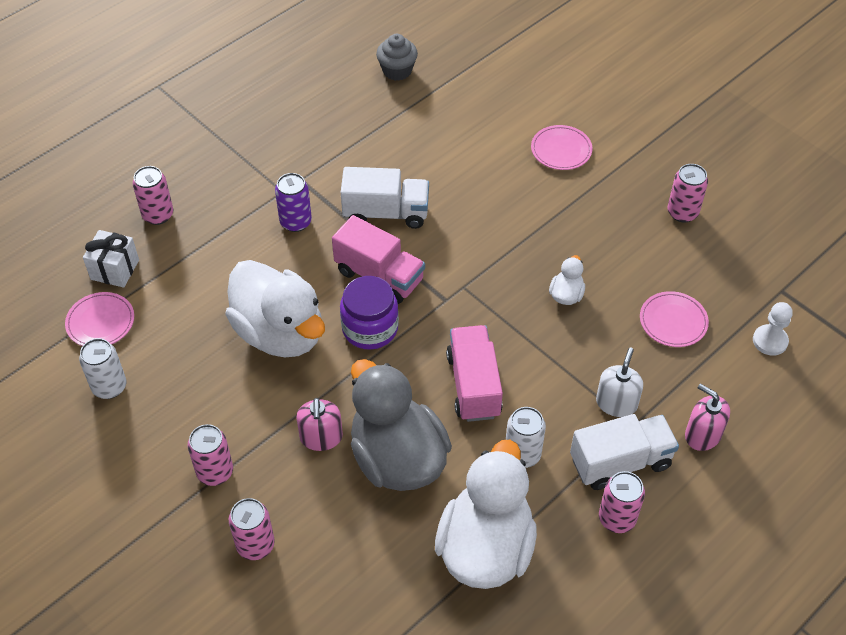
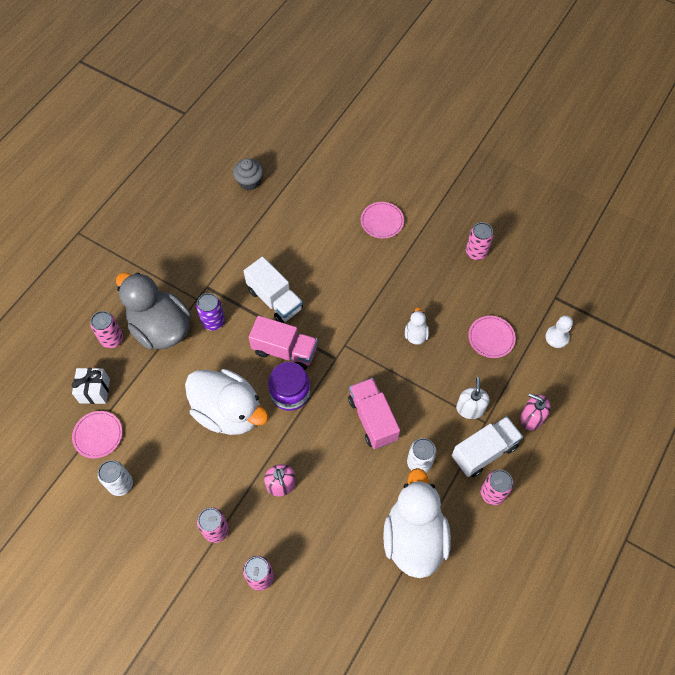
camera: 15 degrees left, 10 degrees up
(386, 213) = (275, 299): white truck -> white truck turned 60 degrees clockwise
(397, 458) = (337, 487): grey duck -> grey duck (161, 328)

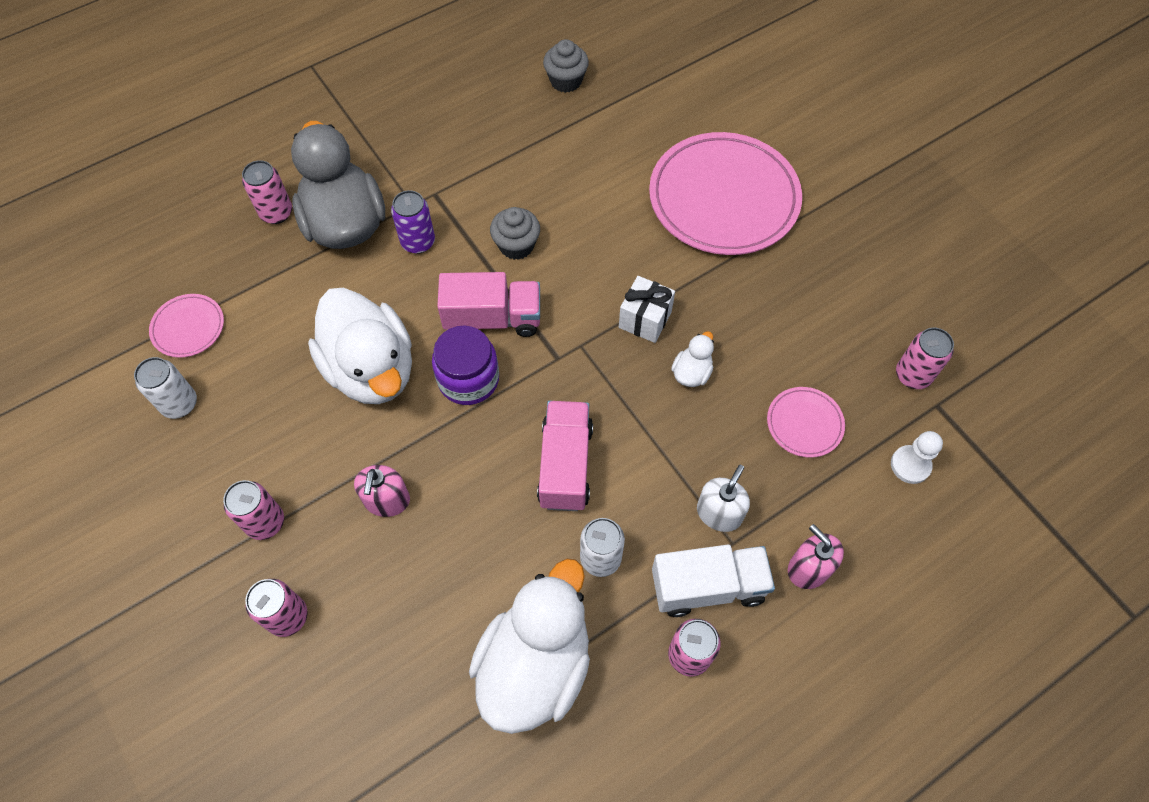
camera: 25 degrees right, 0 degrees up
(95, 391) = (217, 269): white gift -> white gift (645, 319)
(275, 299) = (516, 245): white truck -> grey cupcake
(285, 350) = (493, 318): pink truck -> pink truck turned 45 degrees counterclockwise
(382, 221) = (723, 198): pink plate -> pink plate, size x2.22
(476, 252) = (843, 293): pink can -> pink can (912, 375)

